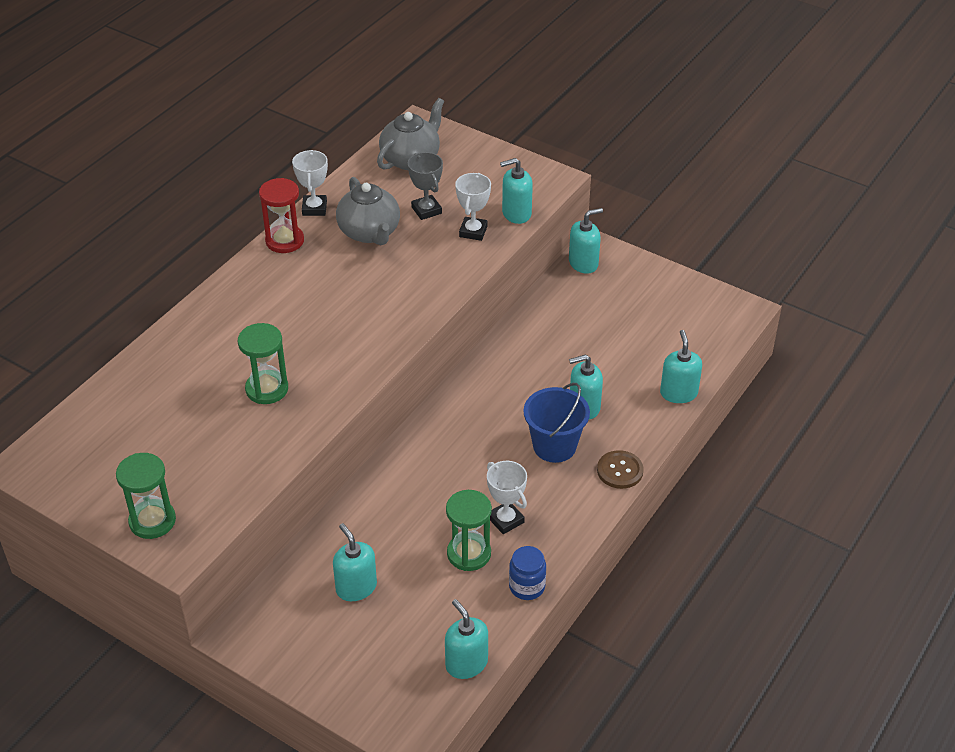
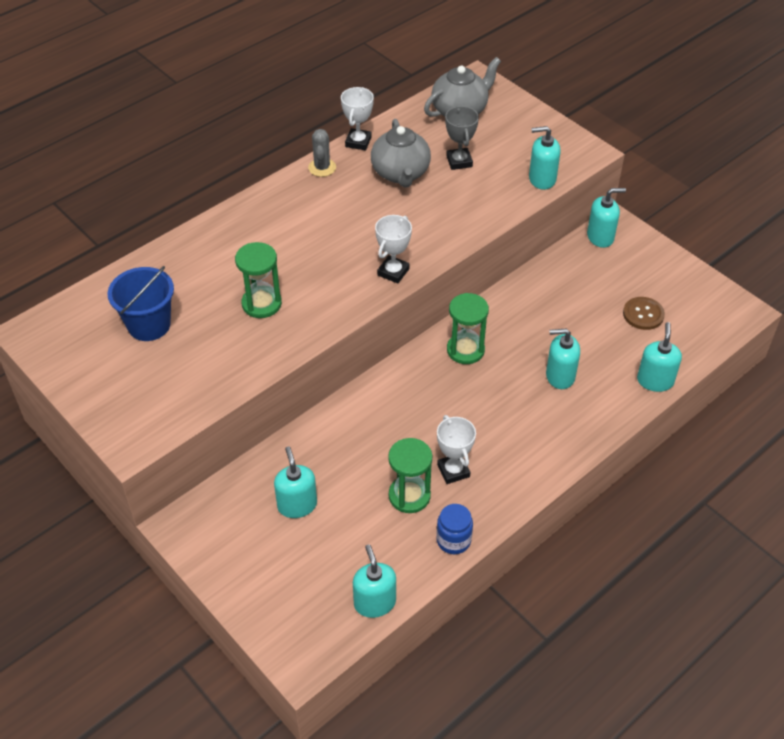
camera: 15 degrees right, 5 degrees up
(152, 521) = (121, 407): green hourglass -> green hourglass (465, 350)
(284, 241) = (322, 168): red hourglass -> grey cactus
(473, 231) = (496, 189): white trophy -> white trophy (393, 272)
(554, 446) = (520, 408): blue bucket -> blue bucket (149, 325)
(620, 471) = (575, 446): brown button -> brown button (643, 314)

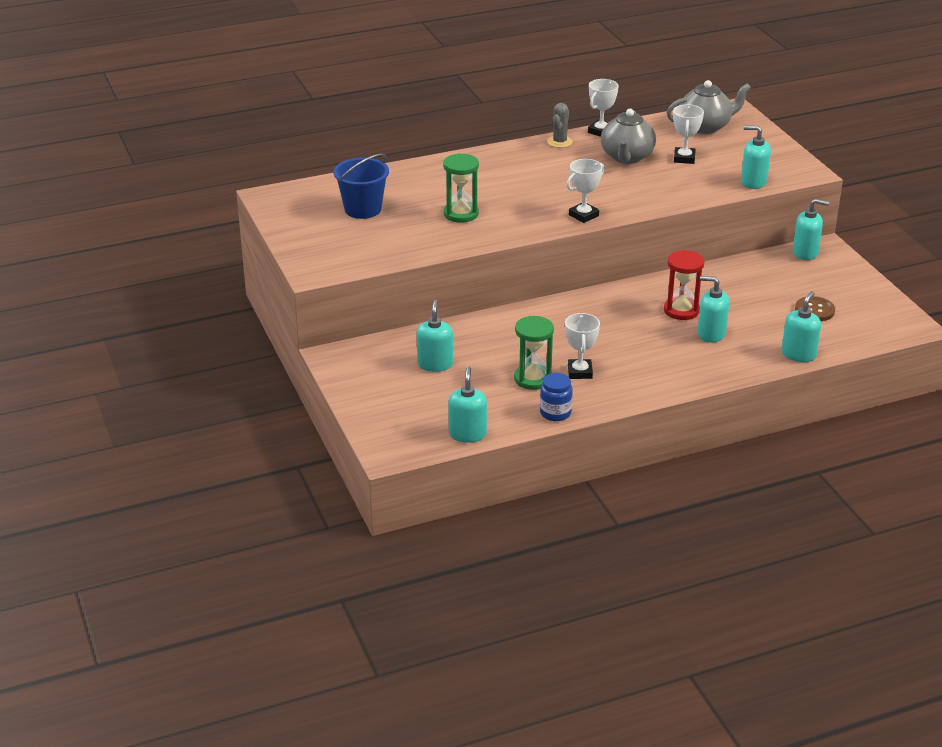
camera: 20 degrees right, 15 degrees down
(459, 161) = (684, 158): grey trophy -> white trophy
(465, 350) = (634, 301): green hourglass -> none
(517, 350) = (681, 310): none -> red hourglass

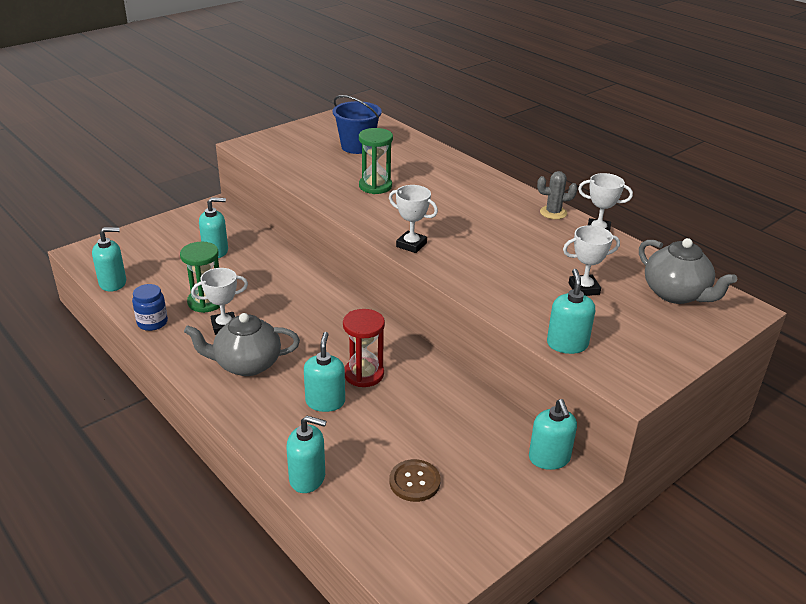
camera: 70 degrees right, 0 degrees up
(626, 157) = (555, 253): grey teapot -> grey teapot (246, 364)

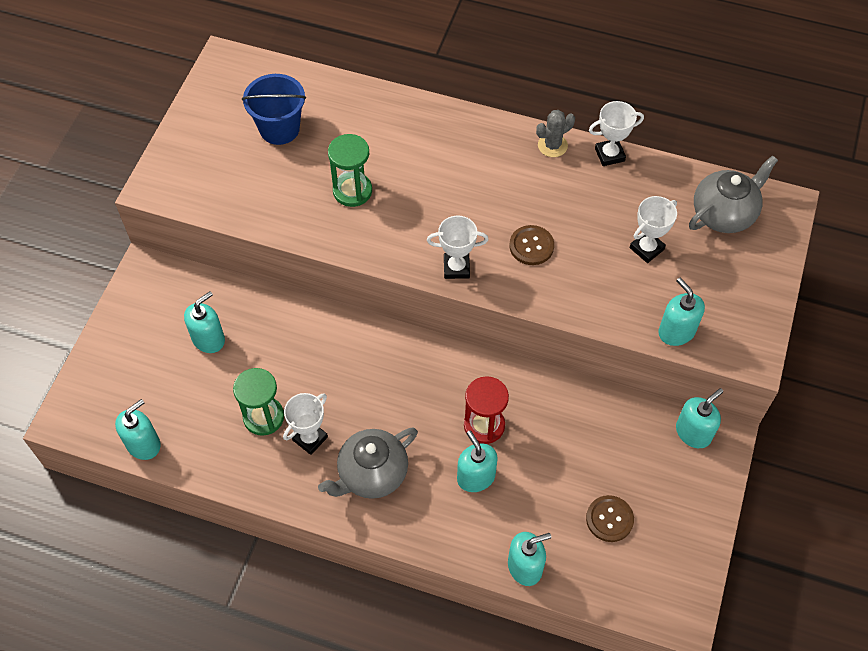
camera: 30 degrees left, 25 degrees up
(152, 322) = (236, 474): blue jar -> none
(483, 254) = (531, 246): none -> brown button
(549, 458) = (693, 432): turquoise soap dispenser -> turquoise soap dispenser turned 90 degrees counterclockwise
(676, 294) = (724, 214): grey teapot -> grey teapot turned 60 degrees counterclockwise

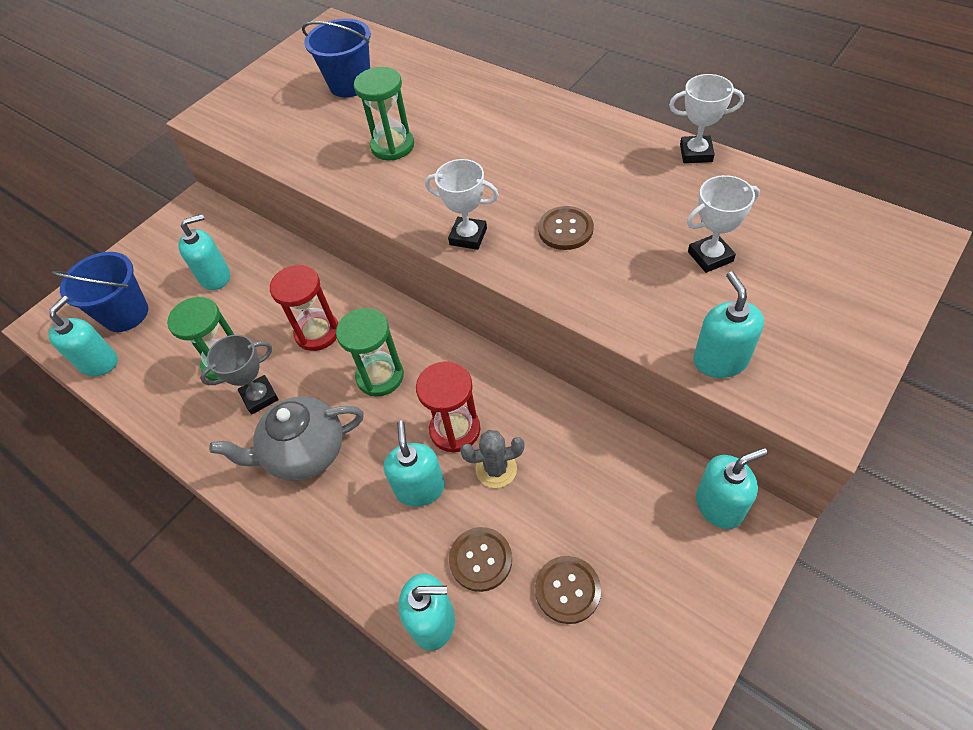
camera: 25 degrees right, 5 degrees down
(141, 394) = (125, 314): none -> blue bucket
(143, 444) = (99, 362): turquoise soap dispenser -> turquoise soap dispenser turned 45 degrees counterclockwise
(310, 438) = (259, 397): white trophy -> grey trophy
(332, 371) = (317, 333): none -> red hourglass
(404, 396) = (380, 376): none -> green hourglass
(541, 516) = (480, 559): none -> brown button
(552, 145) = (630, 135): grey cactus -> grey cactus (496, 469)
(724, 214) = (827, 235): grey teapot -> none

